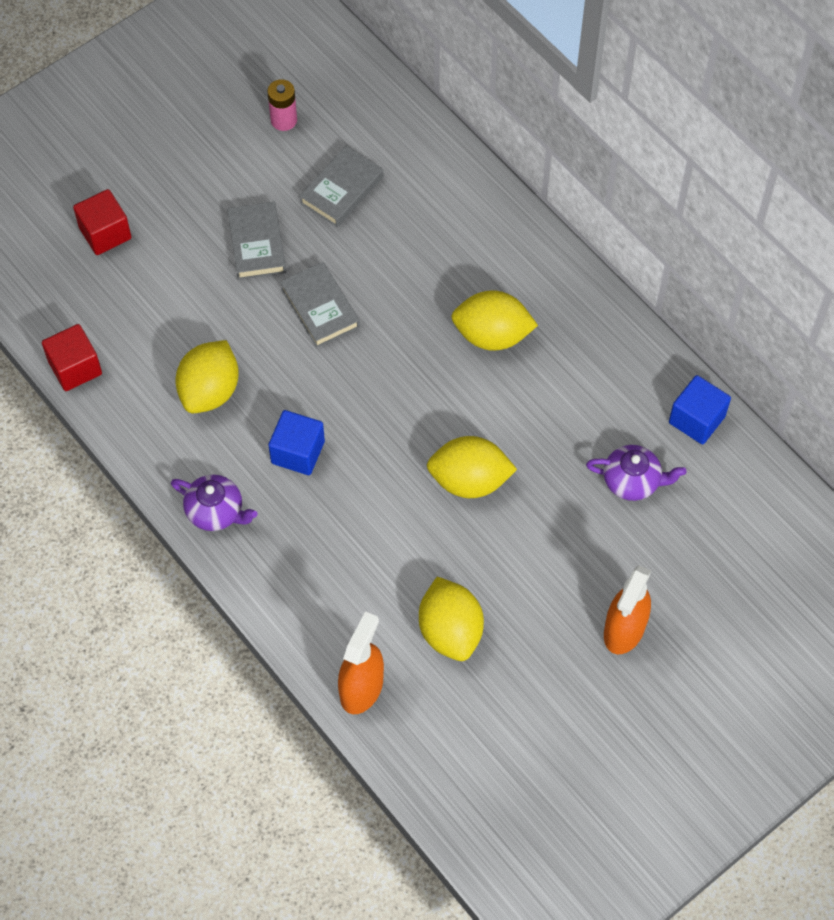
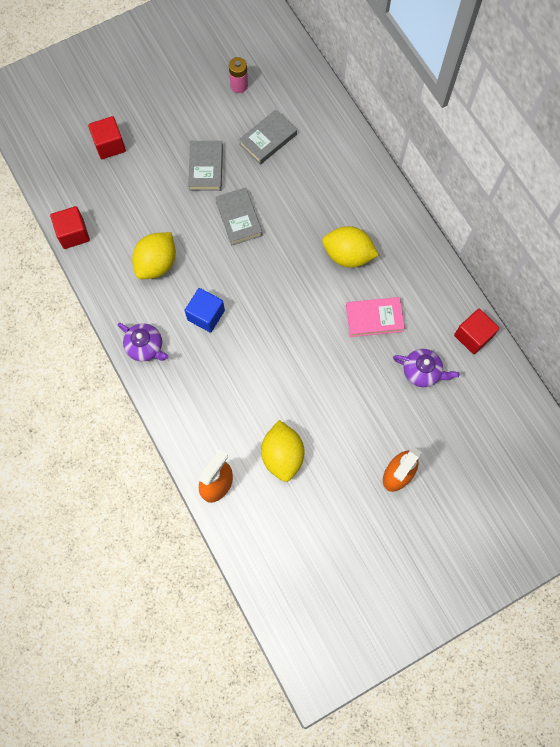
camera: 10 degrees right, 10 degrees up
(469, 480) = (314, 353): yellow lemon -> none
(548, 417) = (374, 318): none -> pink book
(696, 419) = (473, 336): blue cube -> red cube

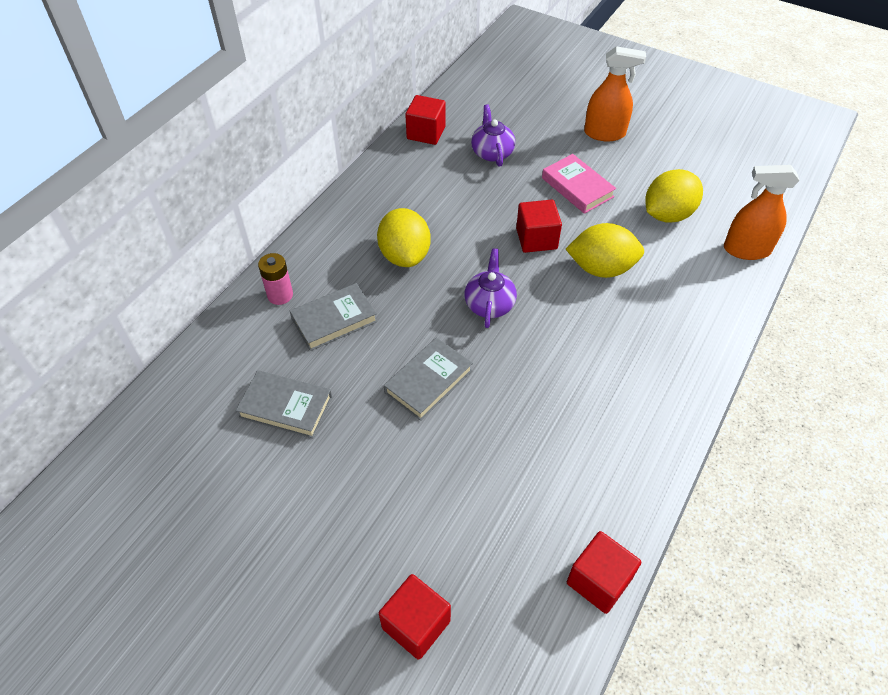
camera: 120 degrees left, 20 degrees down
(145, 347) = (673, 391): purple teapot -> purple teapot (489, 304)
(157, 264) = (559, 440): yellow lemon -> yellow lemon (601, 268)
(206, 168) = (375, 460): grey book -> grey book (334, 320)
(206, 315) = (582, 351): blue cube -> none
(239, 85) = (206, 490): pink battery -> pink battery (280, 295)
(313, 347) = (536, 239): none -> red cube
(374, 318) = (464, 206): pink book -> pink book (577, 187)

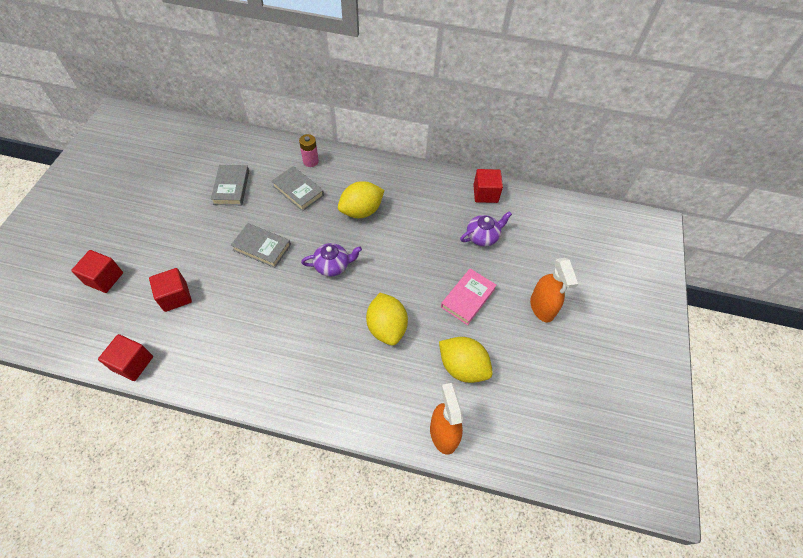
camera: 70 degrees right, 5 degrees up
(536, 239) = (402, 281): red cube -> red cube (175, 296)

